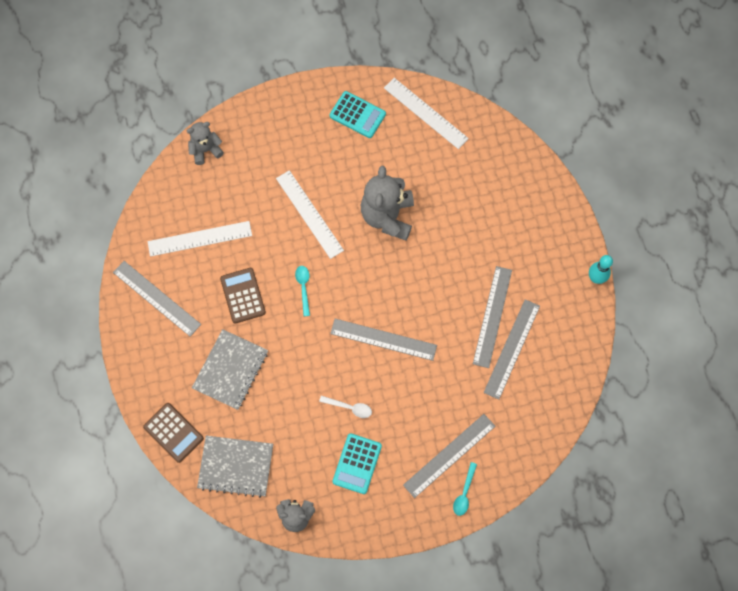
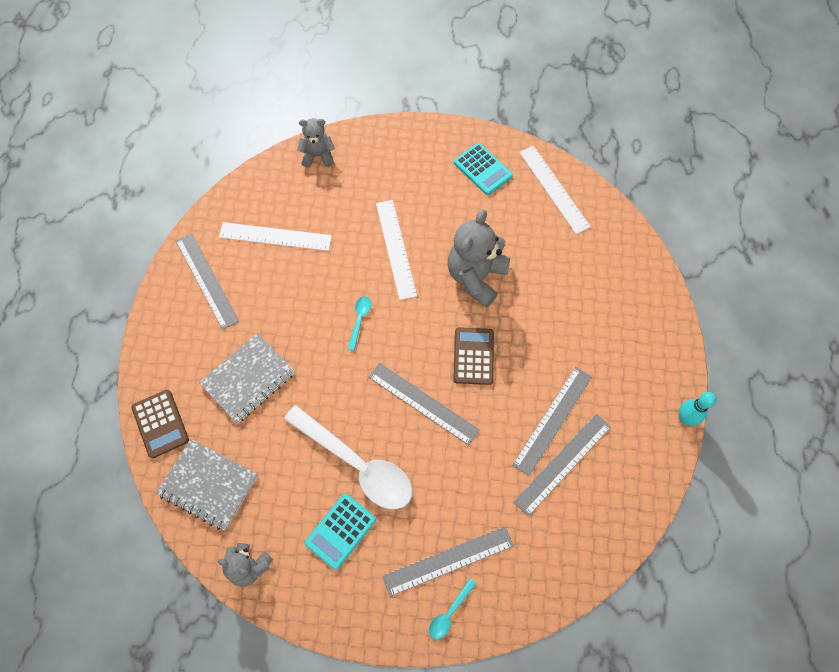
camera: 20 degrees right, 5 degrees down
(243, 295) = (294, 307): brown calculator -> brown calculator (473, 356)
(349, 407) = (357, 464): white spoon -> white spoon, size x2.43

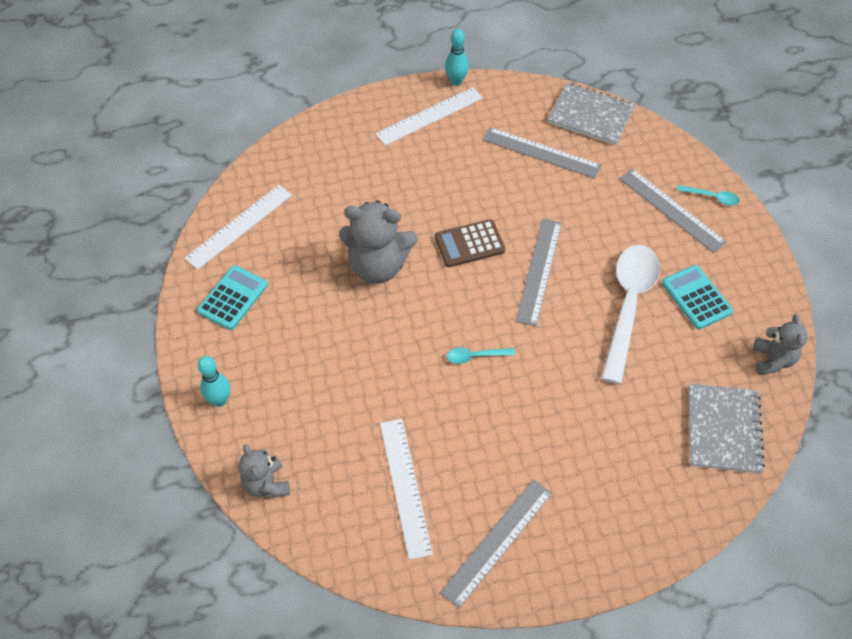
camera: 110 degrees left, 10 degrees down
(160, 424) = (691, 509): brown calculator -> none
(248, 379) = (595, 440): grey notebook -> grey notebook (590, 116)
(340, 531) = (696, 297): turquoise calculator -> turquoise calculator turned 135 degrees counterclockwise
(395, 143) = (219, 400): none -> turquoise bowling pin
(395, 248) = (372, 351): white ruler -> white ruler (429, 116)
(552, 420) = (504, 168): grey ruler -> none

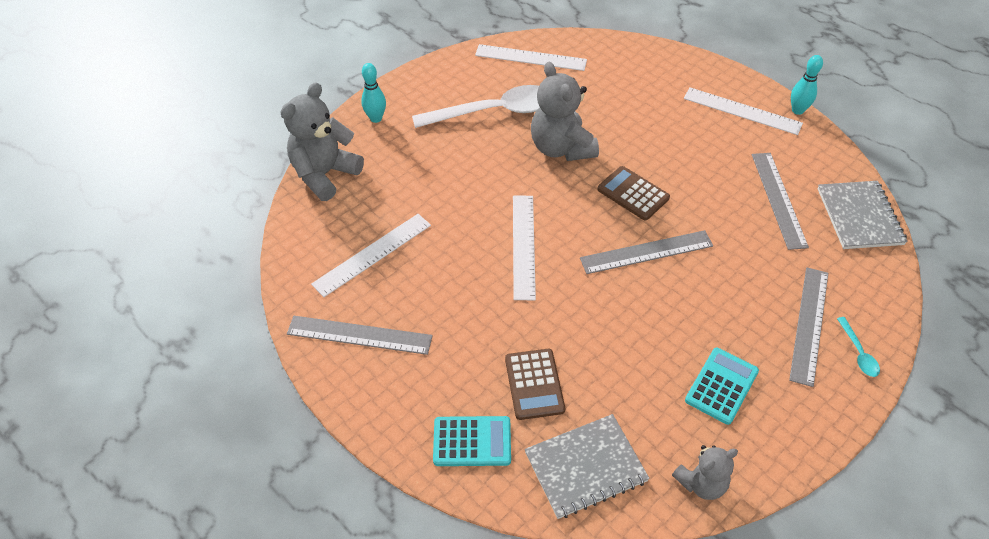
camera: 60 degrees right, 5 degrees down
(233, 298) = (465, 84): turquoise calculator -> turquoise calculator (472, 442)
(266, 484) = (324, 174): grey teddy bear -> grey teddy bear, size x1.72
(475, 356) = (523, 246): turquoise spoon -> white ruler
(627, 425) = (534, 384): none -> brown calculator
(628, 305) = (666, 333): white spoon -> white spoon (494, 112)

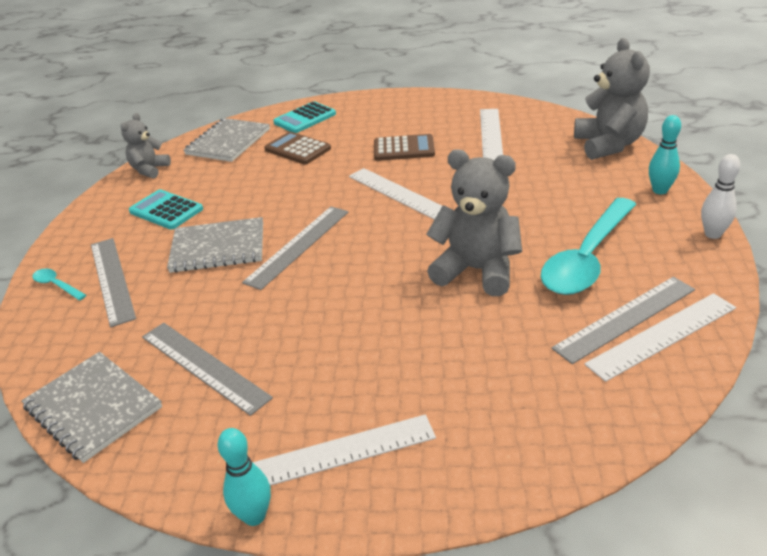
camera: 140 degrees right, 15 degrees down
(359, 335) = (431, 112): grey ruler -> grey ruler (625, 318)
(411, 77) = (713, 234): none -> white bowling pin
(494, 112) = (586, 258): white spoon -> turquoise spoon
(633, 194) = (360, 277): brown calculator -> brown calculator (404, 149)
(706, 297) = (218, 247): none -> grey notebook
(721, 386) = (166, 210): turquoise calculator -> turquoise calculator turned 135 degrees clockwise

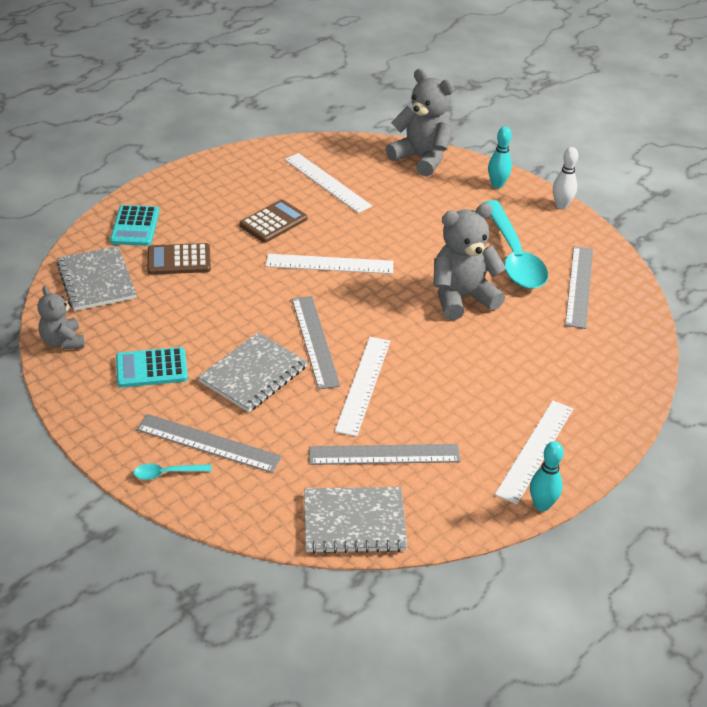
camera: 50 degrees left, 5 degrees up
(662, 335) = (608, 287): white ruler -> white ruler (363, 385)

